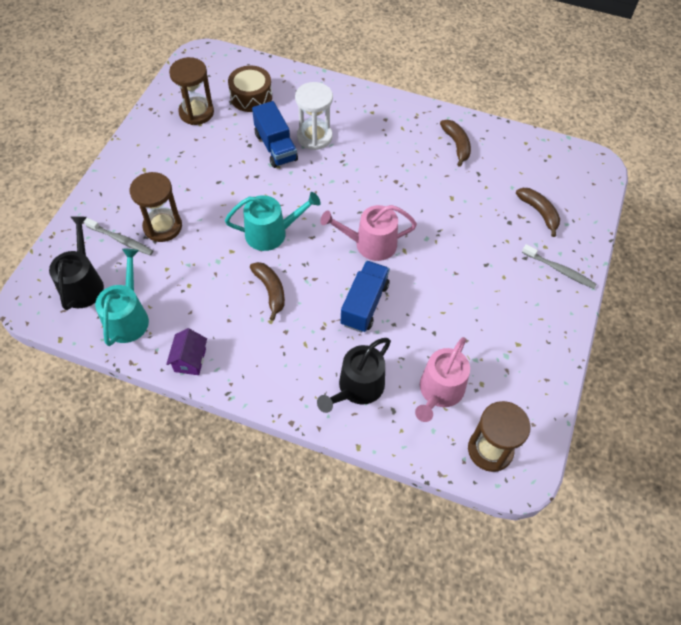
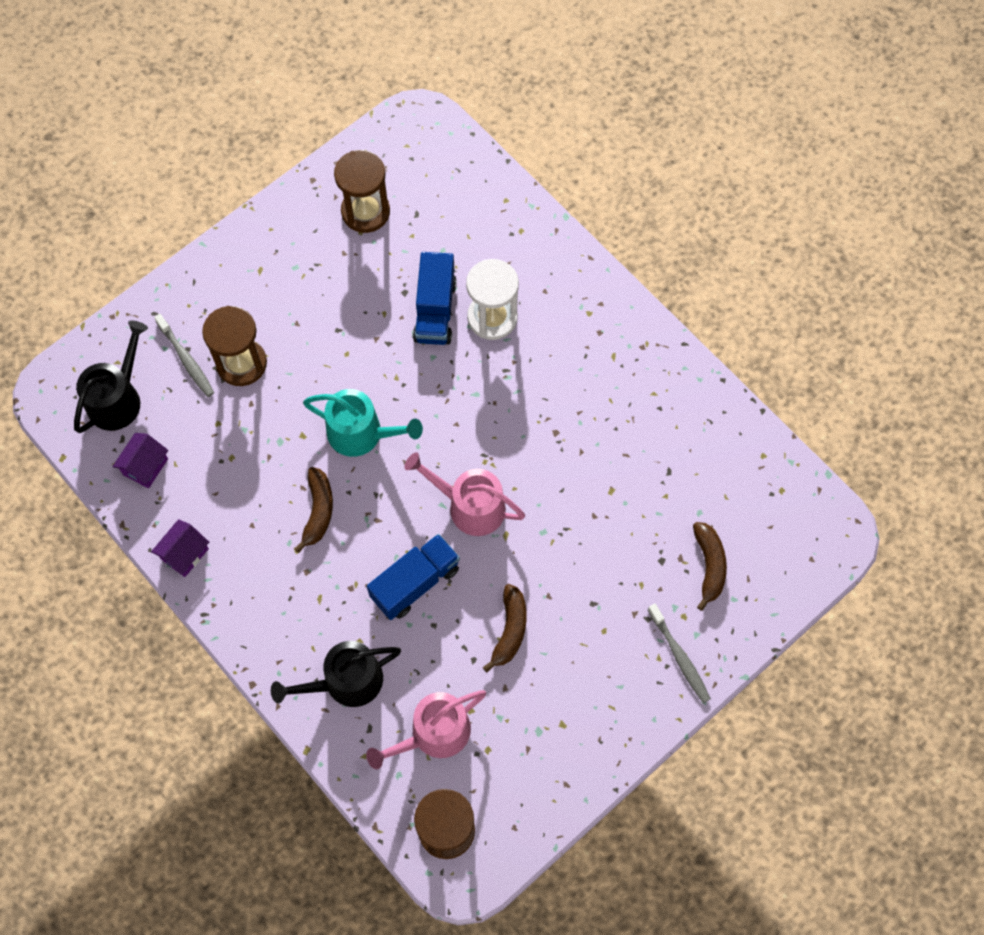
camera: 30 degrees right, 10 degrees up
(128, 317) = (145, 466): turquoise watering can -> purple house
(251, 97) = (447, 217): brown drum -> none
(456, 145) = (668, 415): brown banana -> brown banana (510, 630)

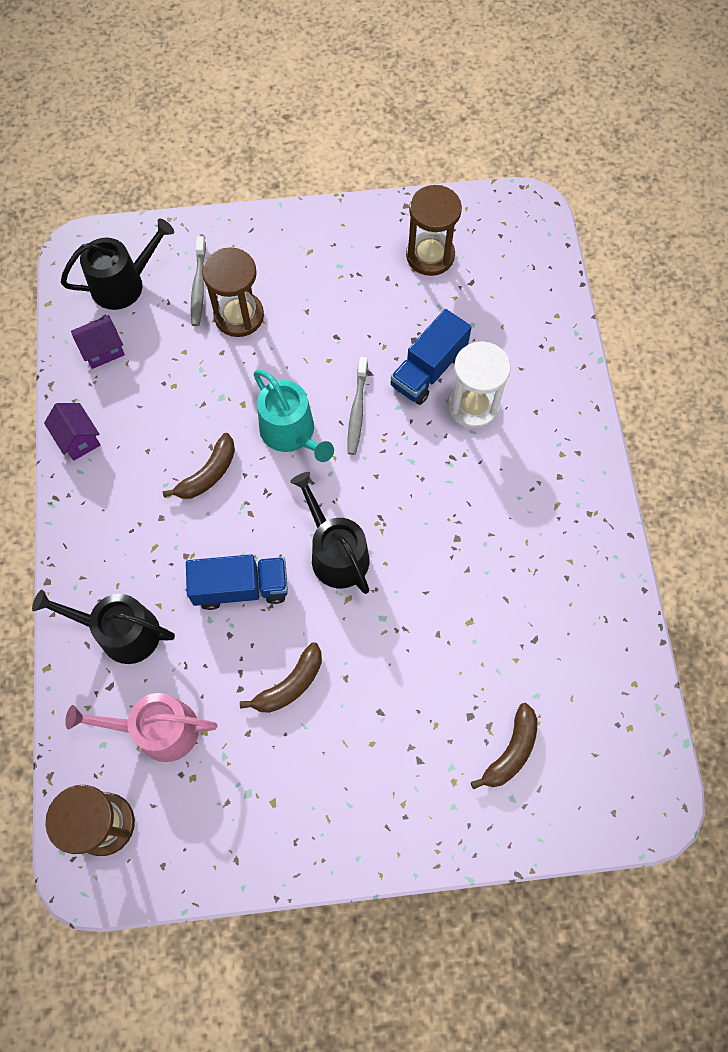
camera: 35 degrees right, 0 degrees up
(185, 554) = (78, 439): purple house -> purple house turned 75 degrees clockwise
(470, 506) = (336, 553): pink watering can -> black watering can
(679, 657) = (423, 817): grey toothbrush -> grey toothbrush (357, 411)

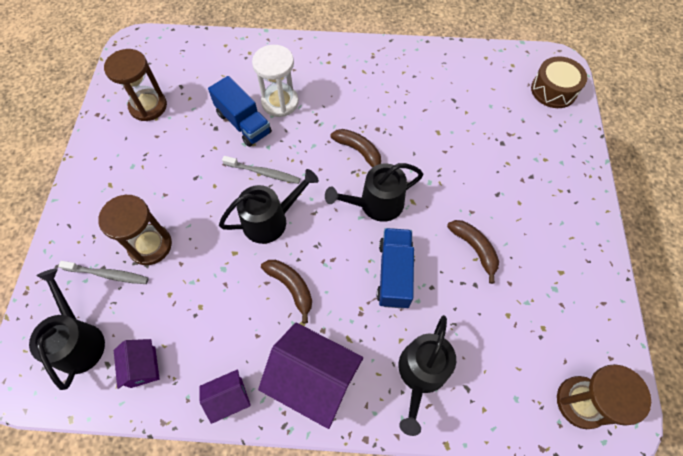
camera: 80 degrees left, 5 degrees down
(105, 518) = (313, 379): none -> purple house
(158, 730) = (505, 350): pink watering can -> none
(291, 433) = (270, 220): turquoise watering can -> black watering can
(511, 751) = (526, 125): brown banana -> brown banana (359, 151)
(593, 796) = (553, 90): none -> brown drum

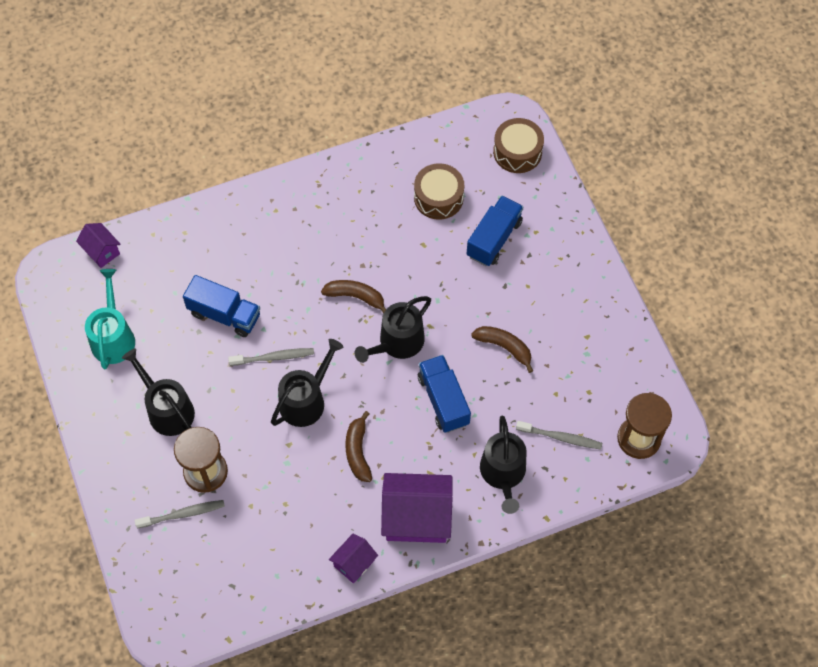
camera: 25 degrees left, 0 degrees up
(79, 341) = (194, 579): black watering can -> black watering can (167, 409)
(143, 367) = (265, 573): purple house -> purple house (102, 251)
(148, 106) = (113, 337): brown hourglass -> turquoise watering can
(280, 102) = (249, 276): white hourglass -> none
(291, 287) = (358, 451): brown banana -> brown banana turned 120 degrees counterclockwise
(468, 100) = (438, 198): none -> brown drum
(496, 363) = (561, 437): none -> grey toothbrush
(504, 151) = (494, 239): none -> blue truck

